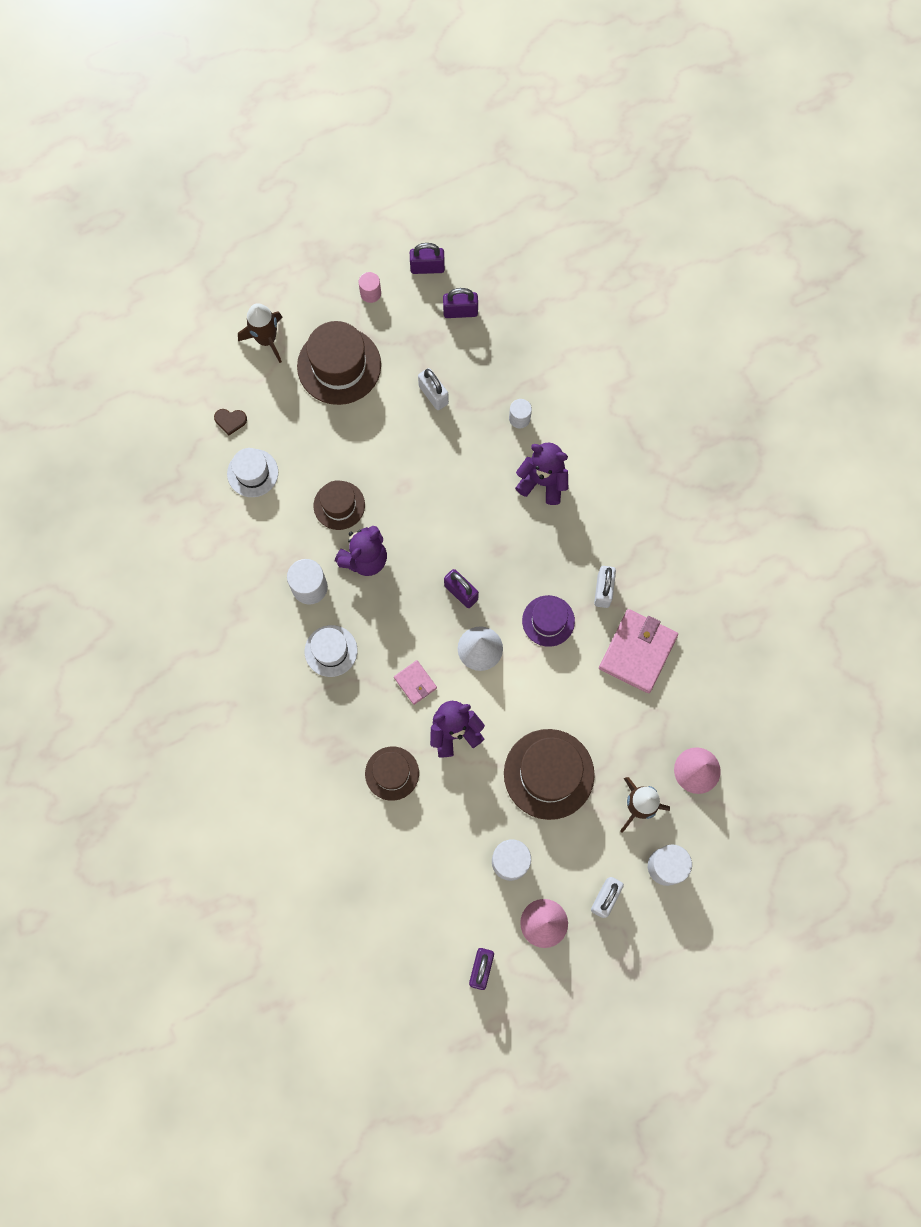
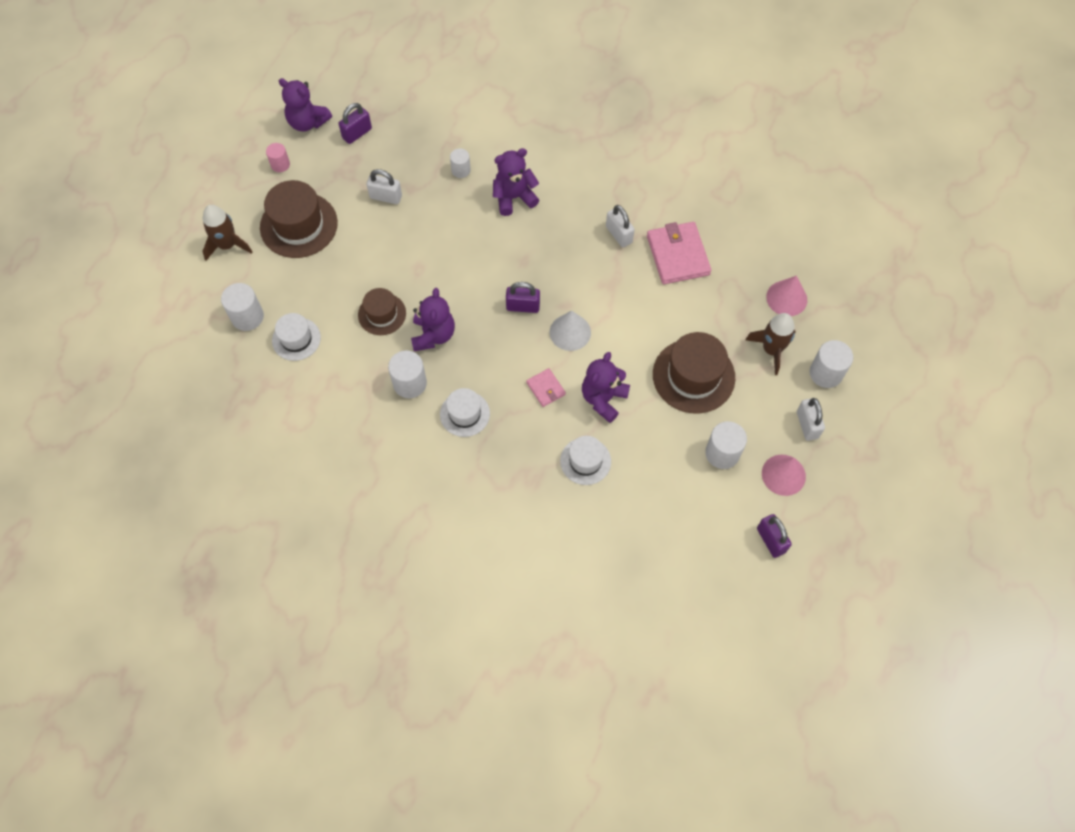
camera: 40 degrees left, 10 degrees down
(230, 421) = (247, 317): brown heart -> white cylinder
(392, 773) = (585, 461): brown hat -> white hat
(415, 683) = (546, 388): pink wallet -> pink wallet turned 45 degrees clockwise
(427, 267) = (307, 122): purple padlock -> purple teddy bear
(548, 621) = (600, 280): purple hat -> none

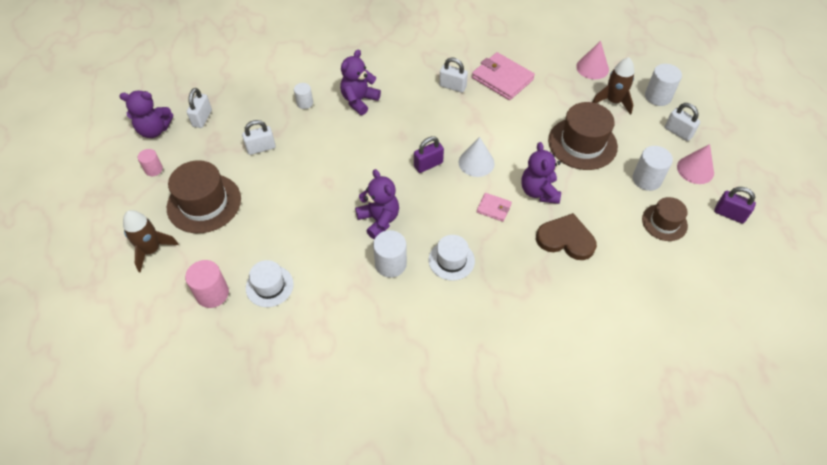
camera: 35 degrees left, 10 degrees down
(247, 317) = (212, 294): white cylinder -> pink cylinder
(357, 133) = (202, 118): purple padlock -> white padlock
(382, 314) = (326, 228): brown hat -> brown hat (664, 222)
(585, 461) = (566, 239): white hat -> brown heart

